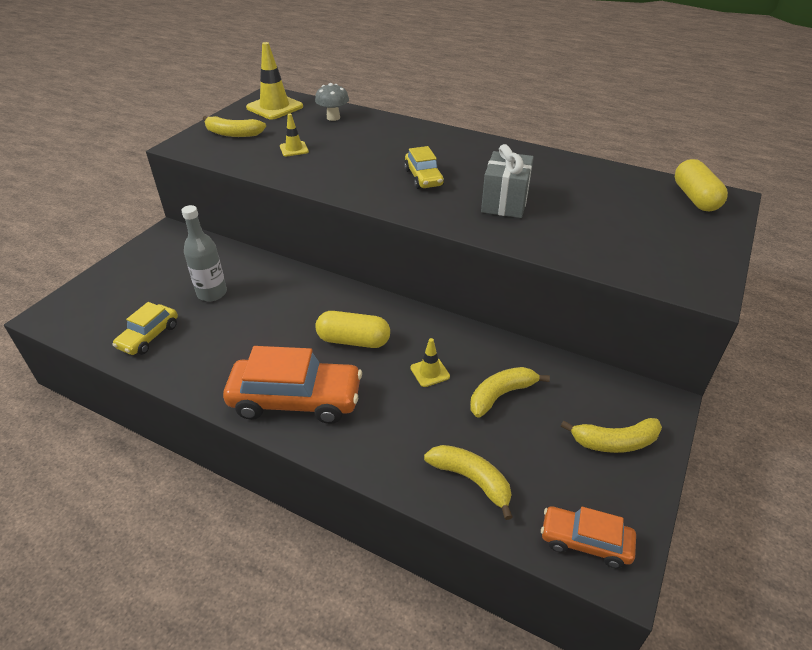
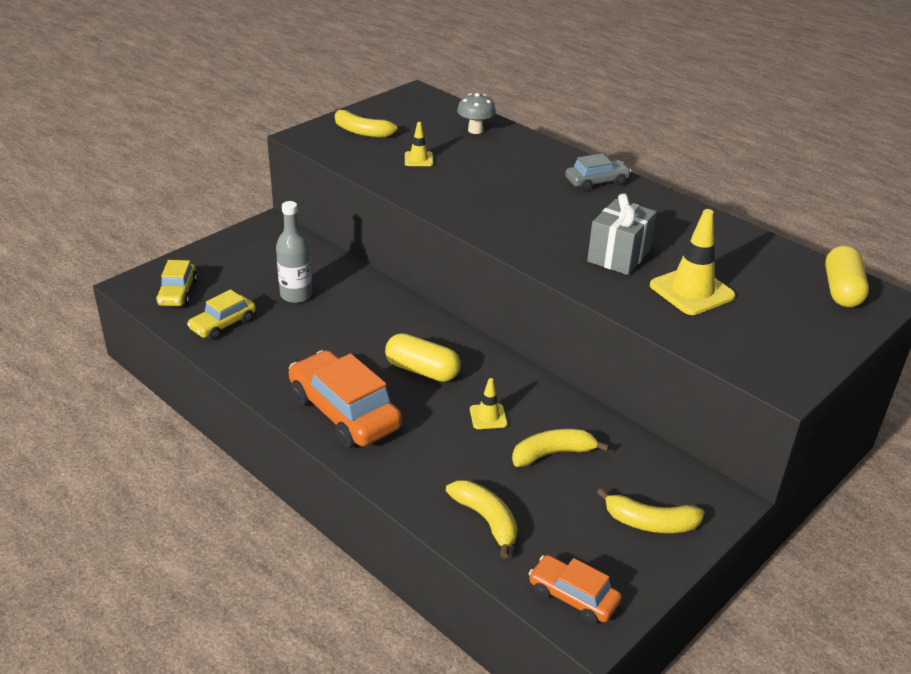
camera: 15 degrees right, 5 degrees down
(274, 107) = (416, 108): yellow traffic cone -> yellow traffic cone (691, 291)
(296, 400) = (344, 412): orange car -> orange car turned 150 degrees counterclockwise
(423, 178) = (543, 214): yellow car -> yellow car (178, 293)
(454, 144) = (596, 182): none -> grey car

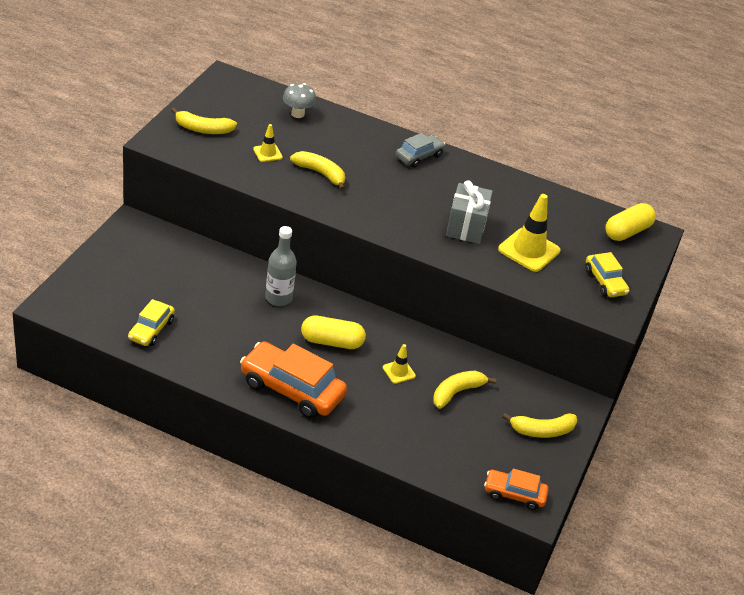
camera: 25 degrees left, 5 degrees up
(178, 293) = (93, 306): yellow car -> yellow car (605, 282)
(296, 295) = (195, 291): grey bottle -> grey bottle (278, 298)
(486, 520) = (434, 453): yellow banana -> yellow banana (320, 173)
(841, 290) = (627, 231): yellow capsule -> yellow capsule turned 60 degrees clockwise

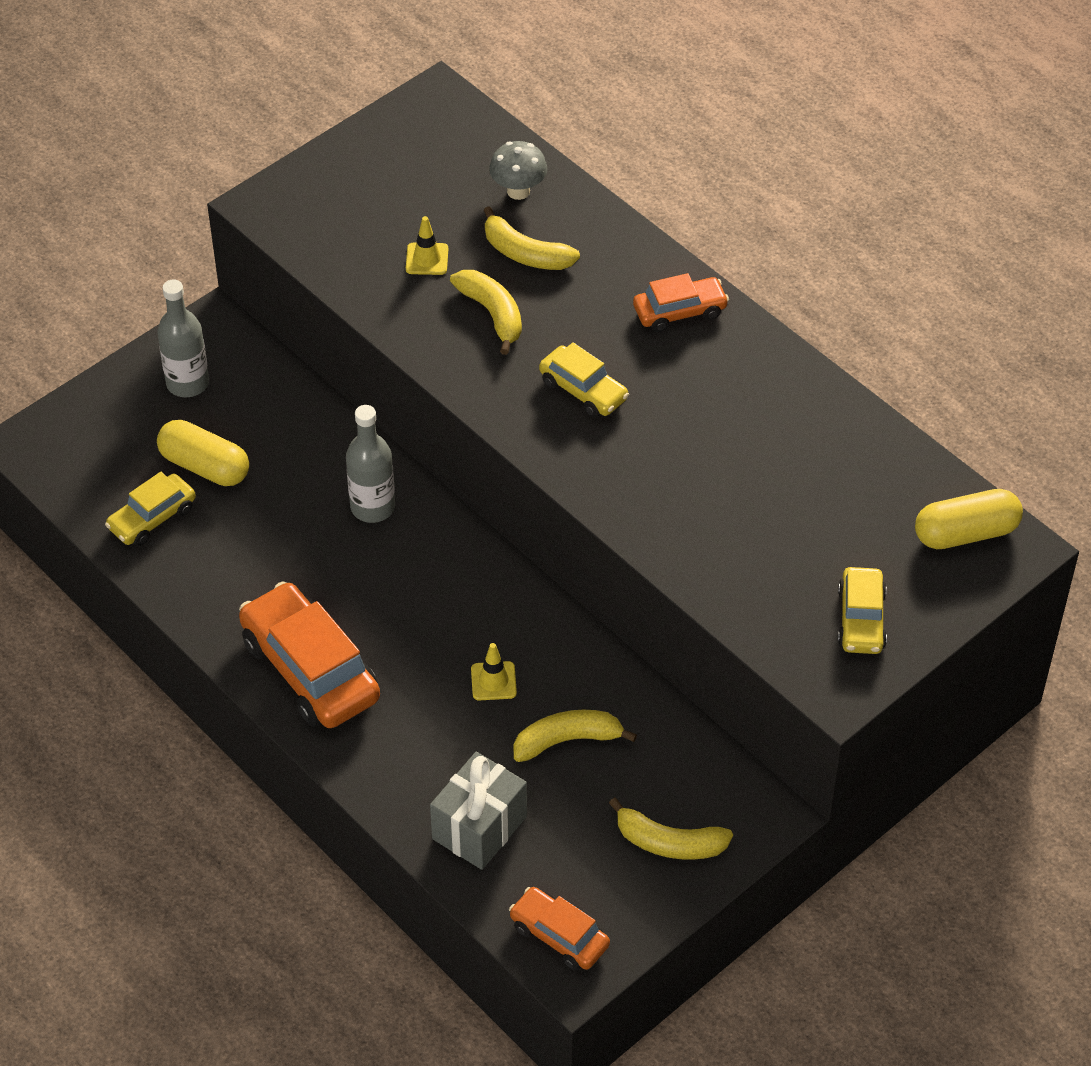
camera: 30 degrees right, 10 degrees up
(133, 255) = (187, 383): none -> grey bottle
(203, 129) = (347, 194): yellow banana -> yellow banana (525, 253)
(332, 342) = (415, 603): yellow capsule -> yellow capsule (205, 466)
(392, 201) = (583, 390): none -> yellow car
(419, 156) = (680, 311): grey car -> orange car
(466, 227) = (680, 464): grey gift -> grey gift (479, 828)
(529, 250) = (763, 531): yellow traffic cone -> none

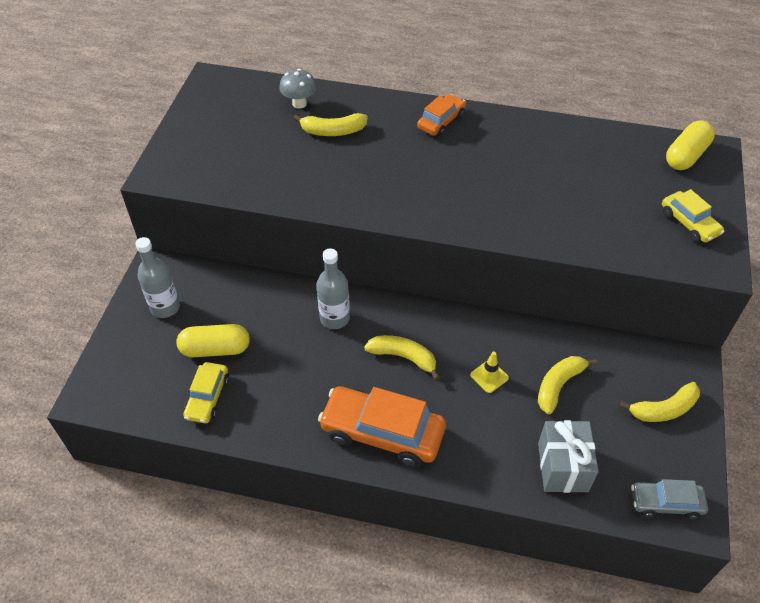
camera: 35 degrees left, 0 degrees up
(427, 259) = (281, 158): yellow traffic cone -> none
(492, 314) = (344, 169): yellow banana -> yellow banana (403, 357)
(559, 936) = (665, 503): orange car -> grey car
(583, 390) = (432, 183): yellow car -> none

